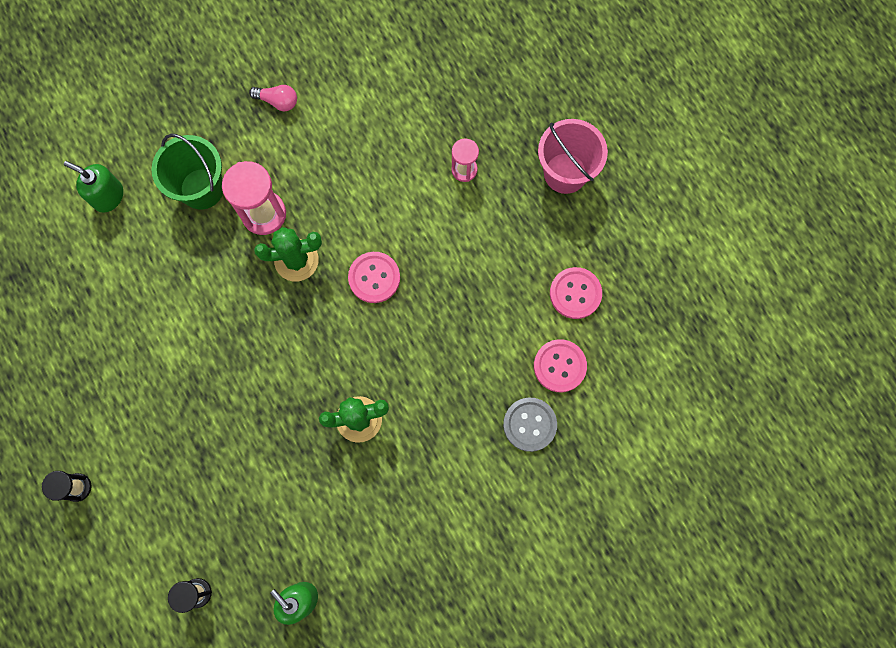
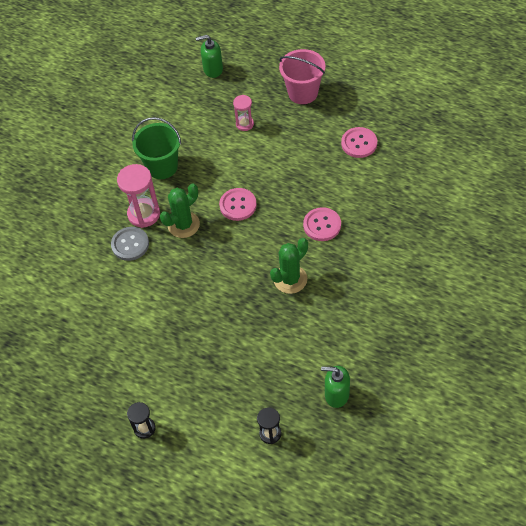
camera: 30 degrees left, 20 degrees down
(108, 196) = (37, 263): green soap dispenser -> green soap dispenser (213, 69)
(202, 188) = (94, 224): green bucket -> green bucket (162, 167)
(278, 101) = (105, 155): pink light bulb -> none
(529, 424) = (390, 219): grey button -> grey button (130, 244)
(559, 366) = (381, 182): pink button -> pink button (322, 225)

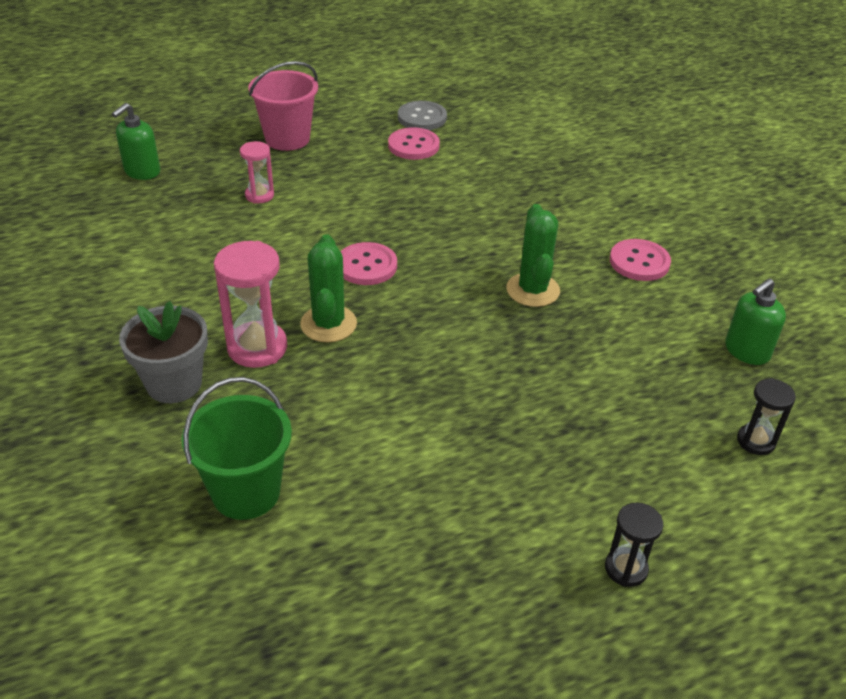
camera: 55 degrees left, 15 degrees down
(97, 207) = (174, 383): none -> grey flower pot
(130, 244) = (286, 390): grey button -> grey button (422, 117)
(162, 167) = (210, 288): green bucket -> green bucket (246, 492)
(322, 225) = (486, 226): pink button -> pink button (639, 262)

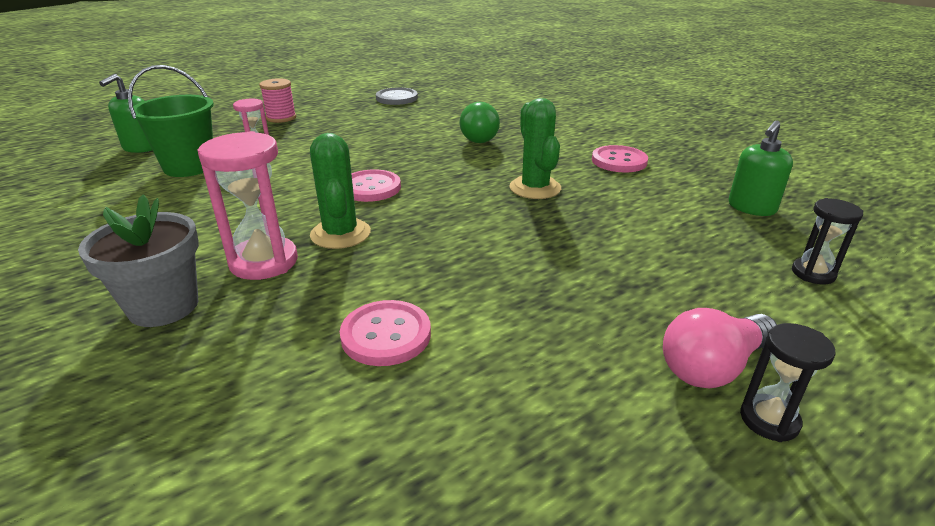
camera: 10 degrees left, 10 degrees down
(246, 492) = (259, 410): green bucket -> green bucket (189, 167)
(287, 139) = (281, 118): pink bucket -> pink spool
(413, 146) = (394, 113): pink button -> pink button (386, 335)
(497, 200) = (478, 137): none -> green light bulb
(606, 517) = (712, 367): none -> pink light bulb

